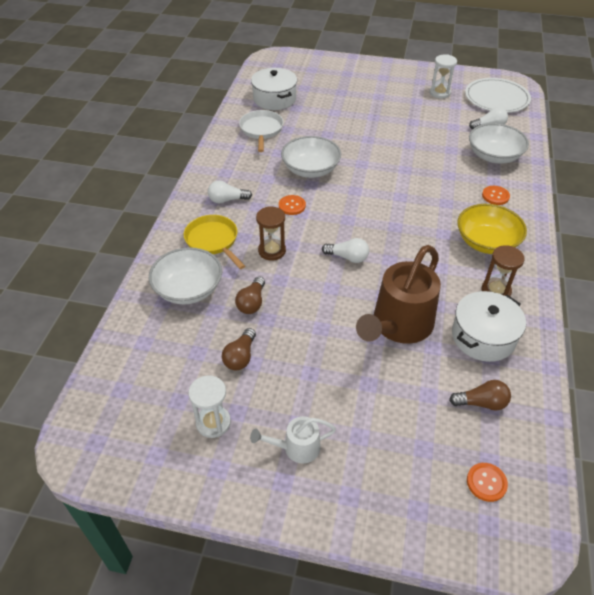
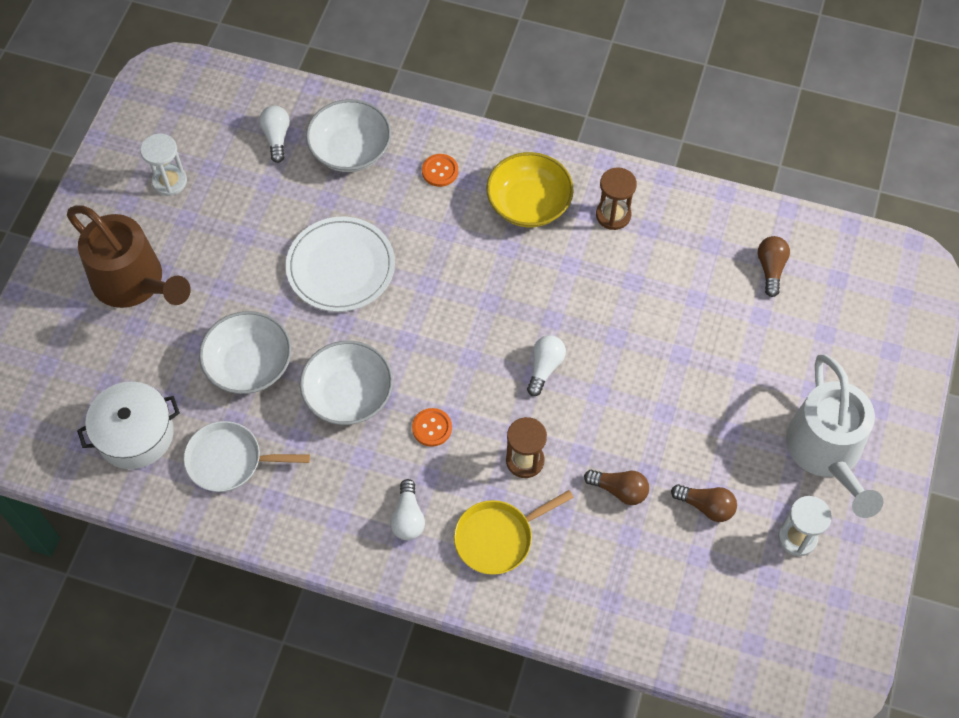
camera: 85 degrees left, 15 degrees up
(188, 289) = (591, 570): white bowl -> white bowl (249, 365)
(296, 448) = (827, 453): white watering can -> white watering can, size x2.00
(398, 326) = (664, 328): brown watering can -> brown watering can (135, 283)
(483, 337) = (682, 245): white pot -> none
(486, 482) = (860, 286): orange button -> none
(496, 98) = (201, 108): white plate -> white plate (340, 267)

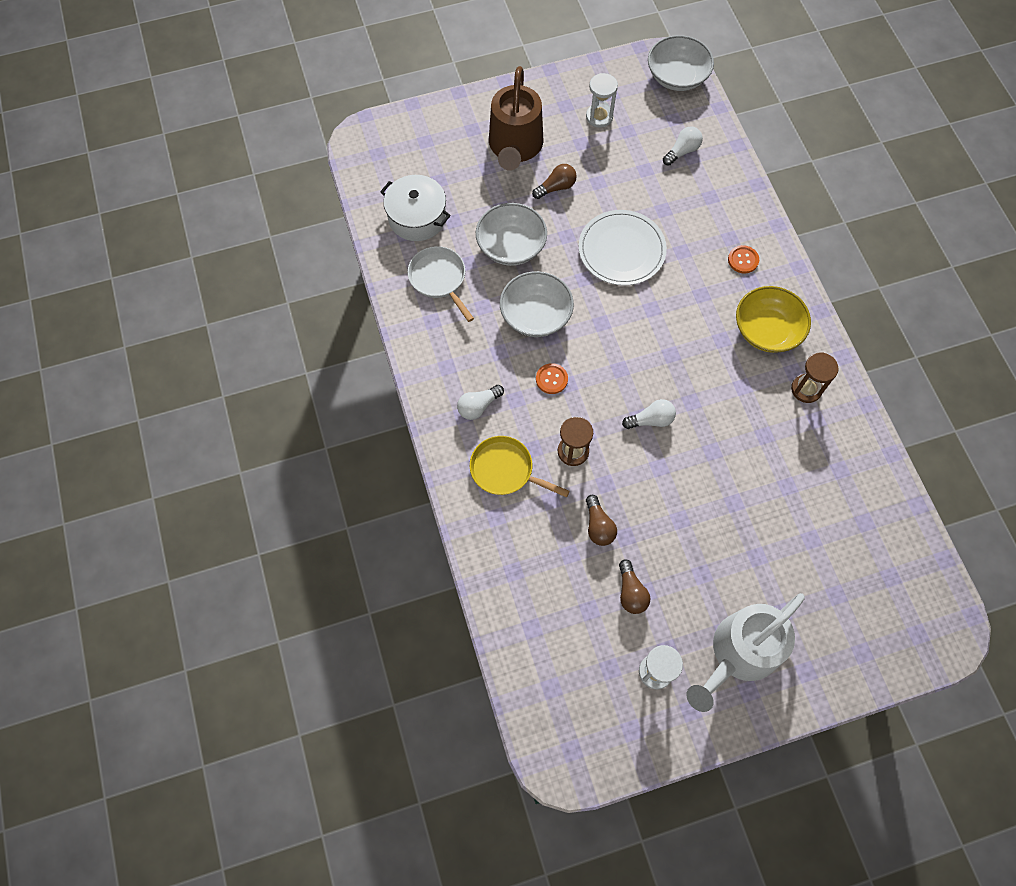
camera: 55 degrees right, 5 degrees up
(350, 150) = (711, 198): white bowl -> white bowl (677, 76)
(770, 269) = (857, 523): brown light bulb -> brown light bulb (556, 187)

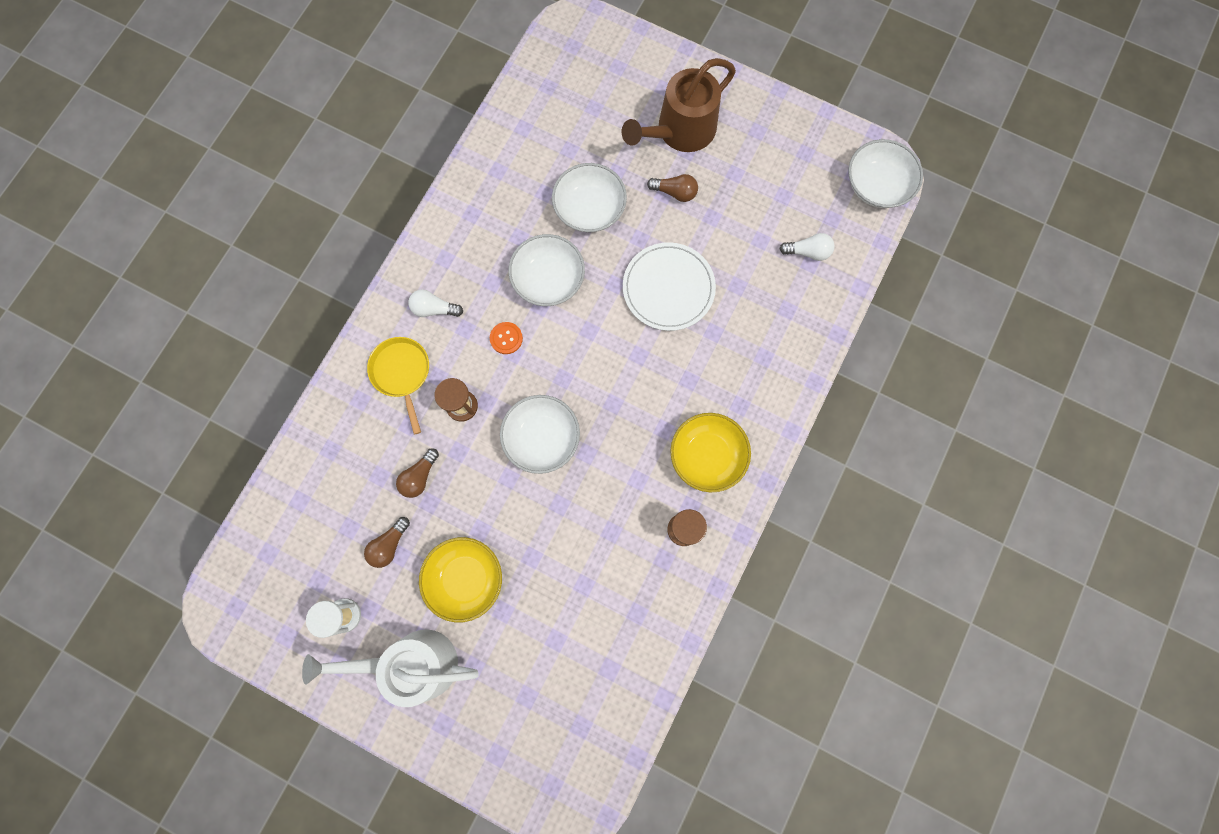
camera: 45 degrees right, 10 degrees up
(417, 217) = (546, 123): white pot -> none
(439, 279) = (510, 187): white pan -> none
(599, 117) = (774, 164): white hourglass -> none
(651, 420) = (542, 438): white light bulb -> white bowl
(708, 561) = (465, 578): none -> yellow bowl
(743, 260) = (753, 384): orange button -> none

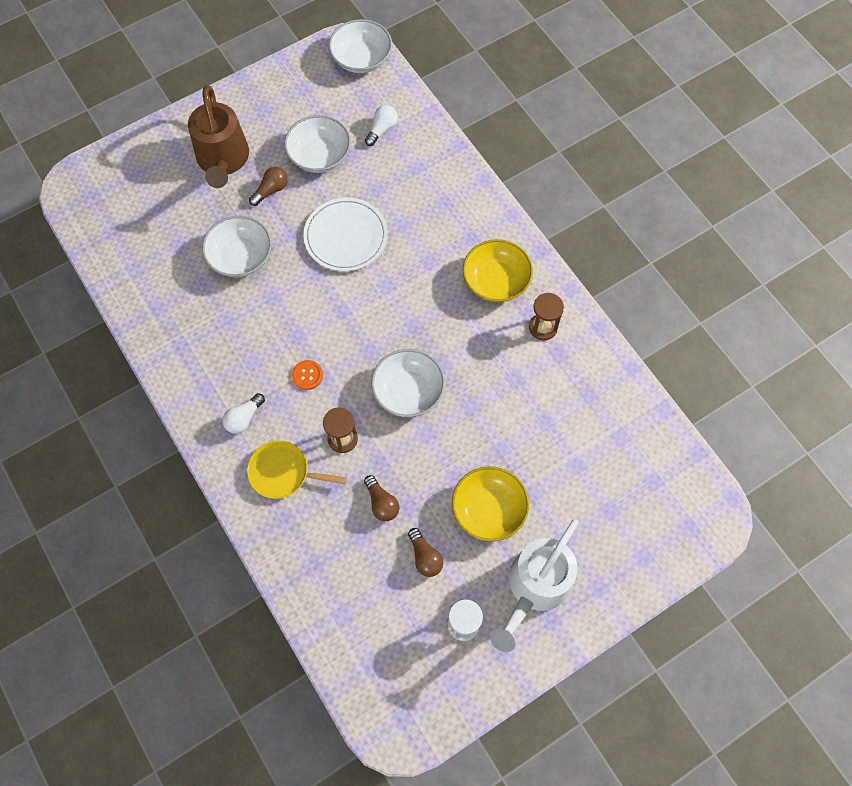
camera: 60 degrees left, 10 degrees down
(548, 279) = (279, 318): white bowl -> white bowl (319, 155)

